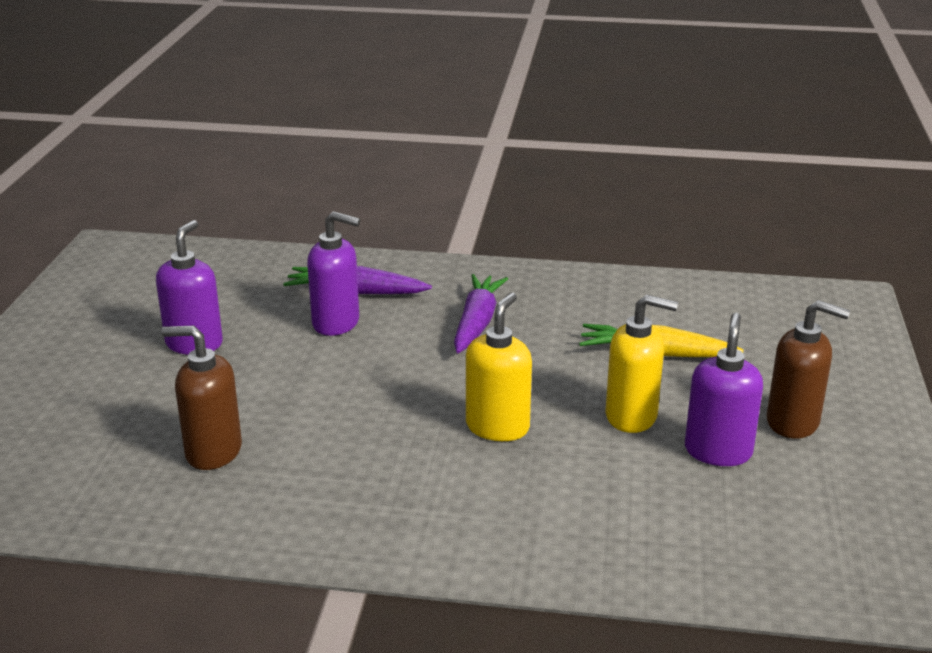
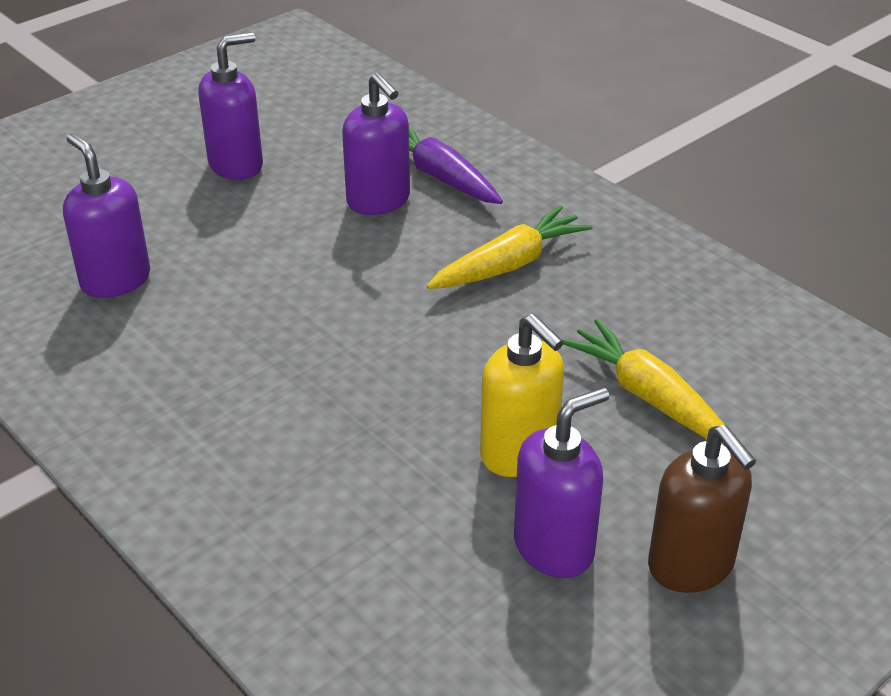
camera: 40 degrees right, 10 degrees up
(213, 452) = (115, 280): brown soap dispenser -> purple soap dispenser
(477, 323) = (509, 264): purple carrot -> yellow carrot
(497, 427) = (373, 389): yellow soap dispenser -> none

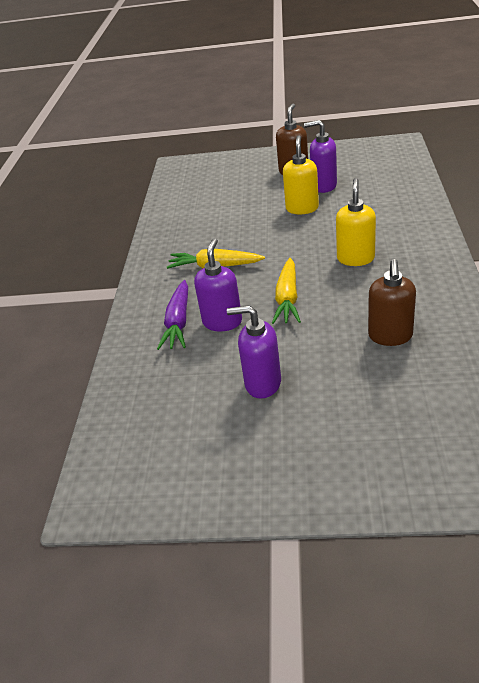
camera: 130 degrees left, 0 degrees up
(115, 280) = (390, 336): purple soap dispenser -> brown soap dispenser
(283, 382) = (355, 258): none -> yellow soap dispenser
(647, 396) = (241, 208): yellow carrot -> yellow carrot (287, 298)

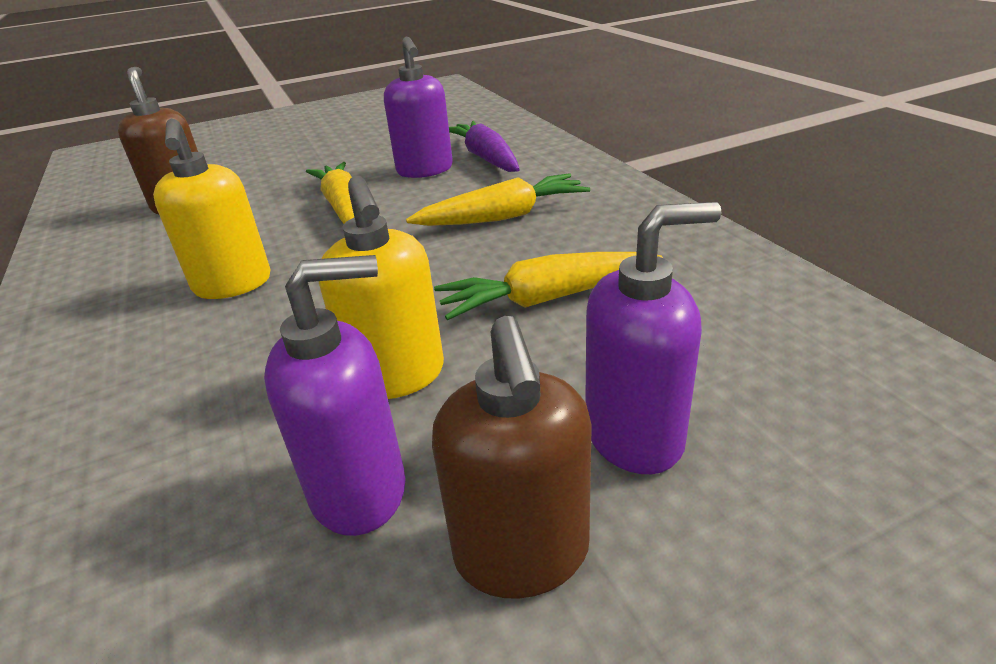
camera: 150 degrees right, 5 degrees down
(236, 222) = (547, 299): none -> yellow carrot
(262, 383) = (338, 146): purple soap dispenser -> purple soap dispenser (635, 436)

